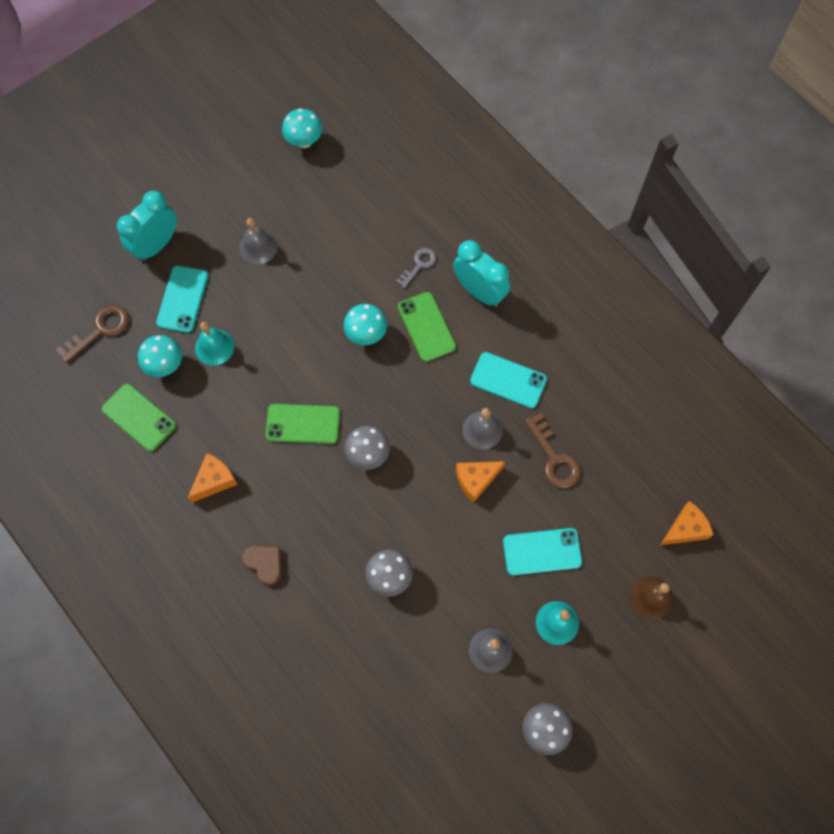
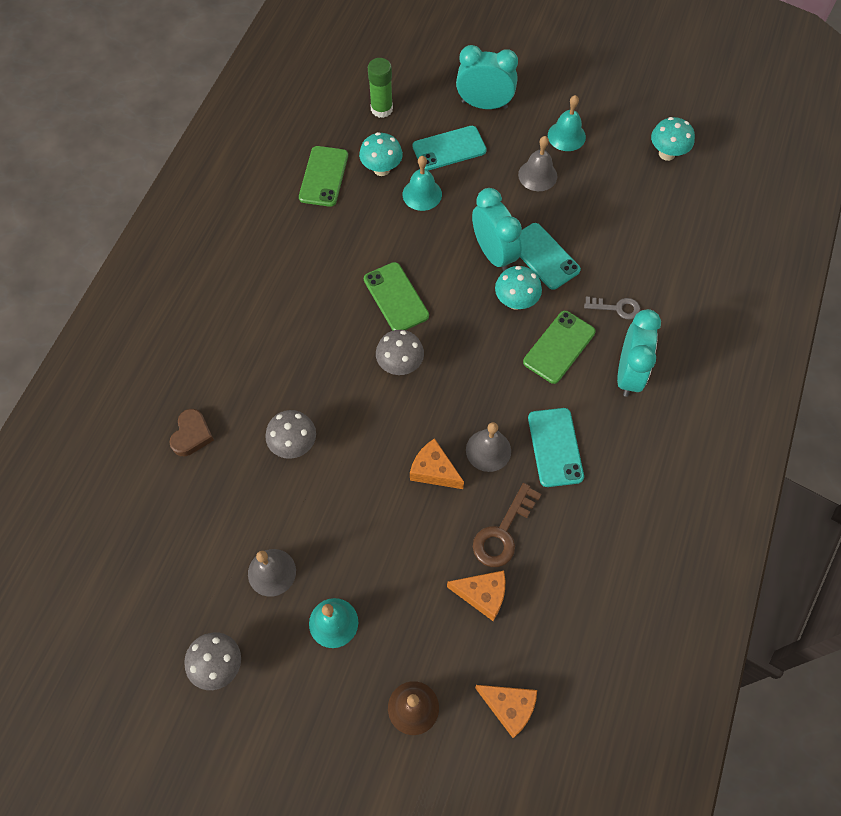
camera: 60 degrees right, 5 degrees down
(100, 330) = (381, 109): brown key -> green glue stick
(214, 480) = (302, 259): orange cheese -> orange cheese (482, 595)
(234, 202) = (566, 136): none -> turquoise bell
(264, 563) = (250, 337): brown heart -> brown heart (192, 435)
(311, 325) = (493, 254): none -> turquoise clock
(542, 551) = (398, 570): turquoise phone -> turquoise phone (543, 256)

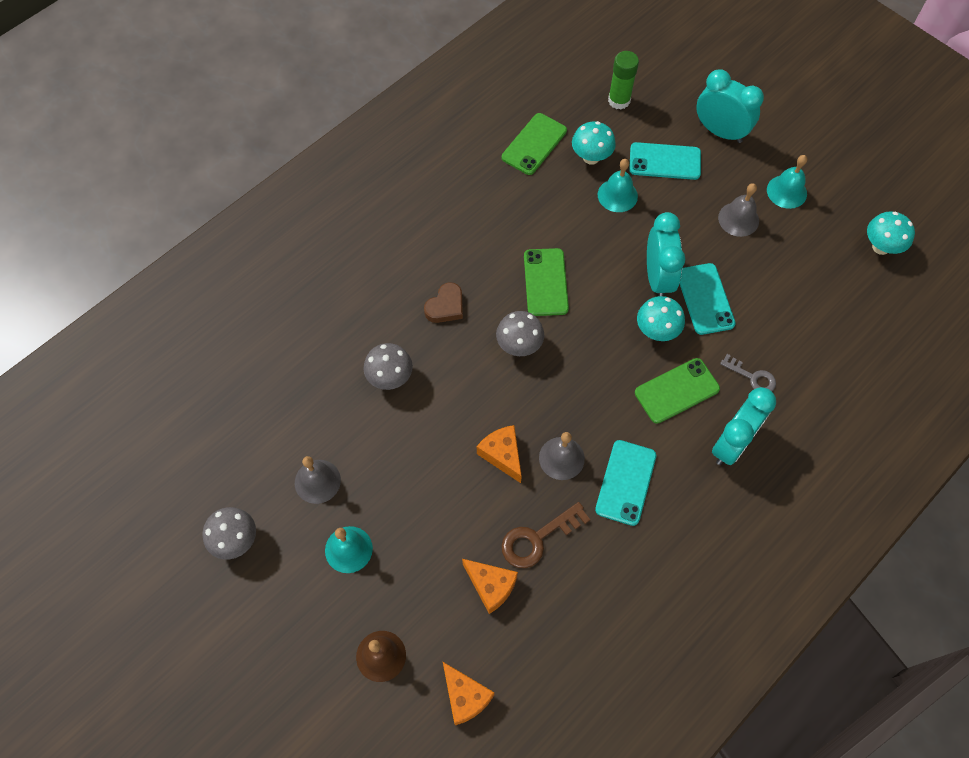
camera: 25 degrees right, 0 degrees up
(192, 435) = (307, 332): brown heart -> brown heart (445, 306)

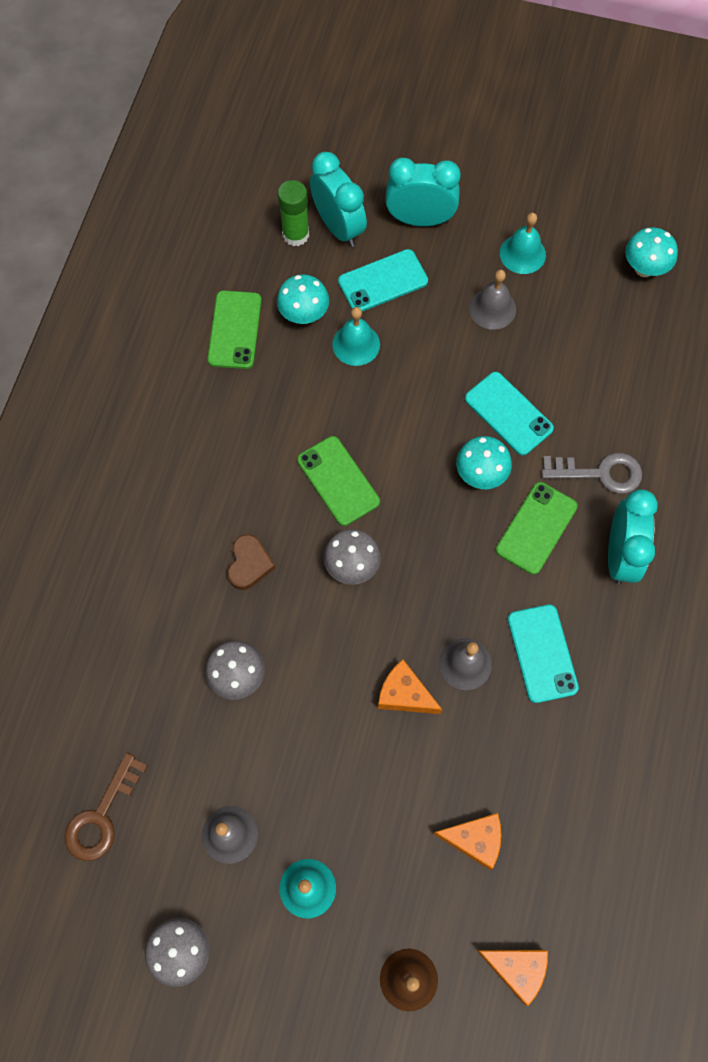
camera: 30 degrees left, 5 degrees up
(537, 538) = (491, 762): brown key -> brown key (102, 816)
(658, 278) = (449, 415): turquoise clock -> turquoise clock (338, 227)
(752, 377) = (600, 473): grey key -> grey key, size x1.52

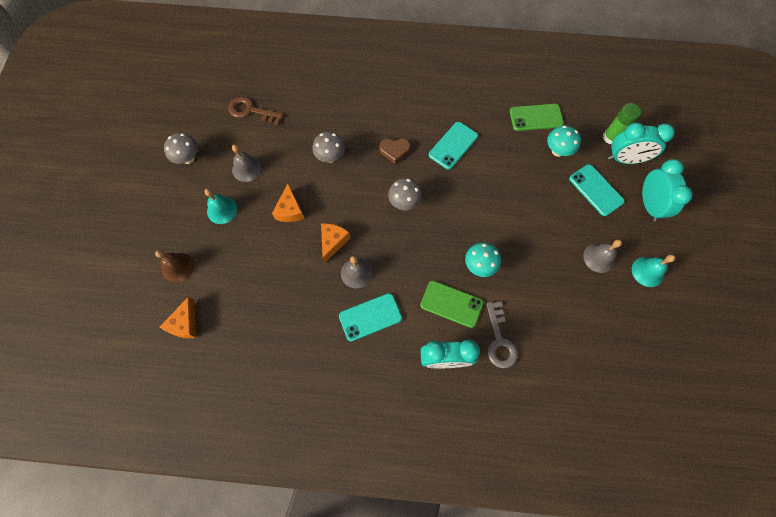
camera: 80 degrees right, 0 degrees up
(338, 227) = (625, 159): turquoise clock -> turquoise clock turned 45 degrees clockwise
(338, 481) = (455, 187): green phone -> none
(356, 344) = (547, 182): turquoise bell -> none
(474, 839) = (254, 291): orange cheese -> orange cheese (290, 210)
(508, 413) = (526, 277): turquoise phone -> turquoise phone (453, 145)
(644, 268) = (667, 356): turquoise mushroom -> none

